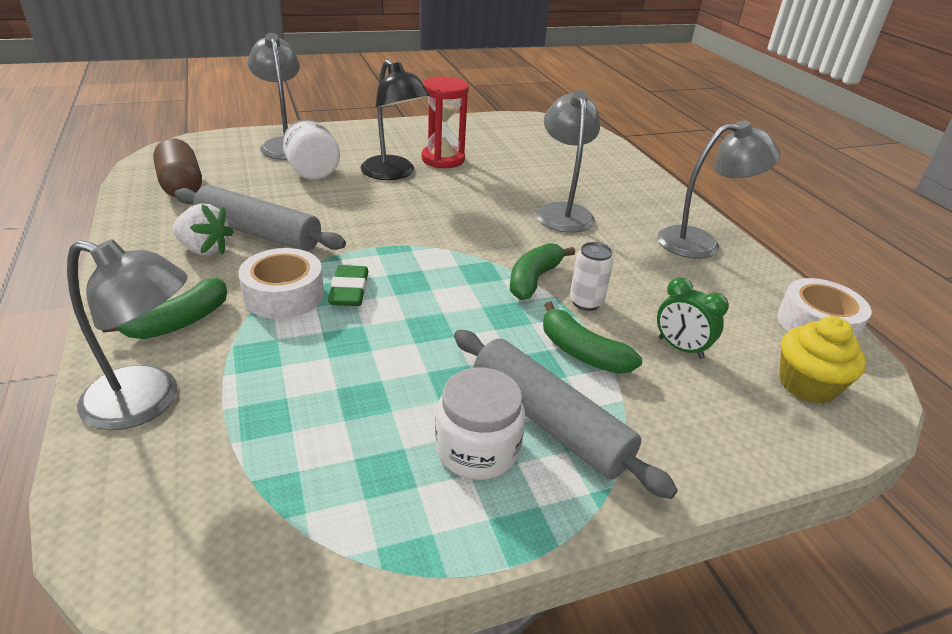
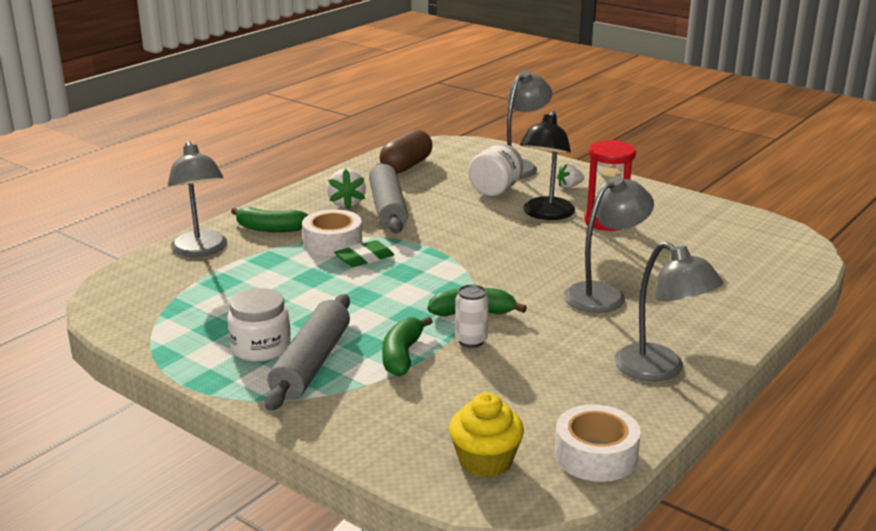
camera: 60 degrees right, 10 degrees down
(358, 144) = (569, 186): none -> white strawberry
(680, 348) = (462, 394): green clock -> none

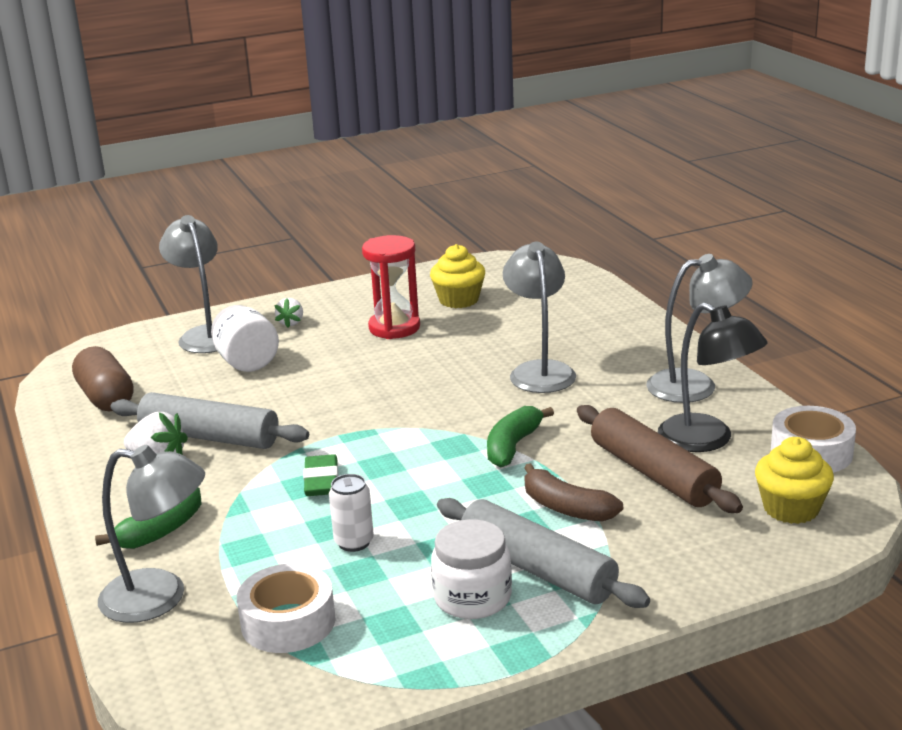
camera: 60 degrees left, 0 degrees up
(332, 243) = (256, 493): white tape -> white tape (288, 622)
(402, 355) = (566, 508): green banana -> brown banana
(471, 341) = (569, 461): white can -> white can (354, 542)
(486, 381) = (653, 473): none -> brown rolling pin
(545, 214) = (340, 352): black lamp -> black lamp (707, 440)
(685, 232) = (459, 300): none -> yellow cupcake

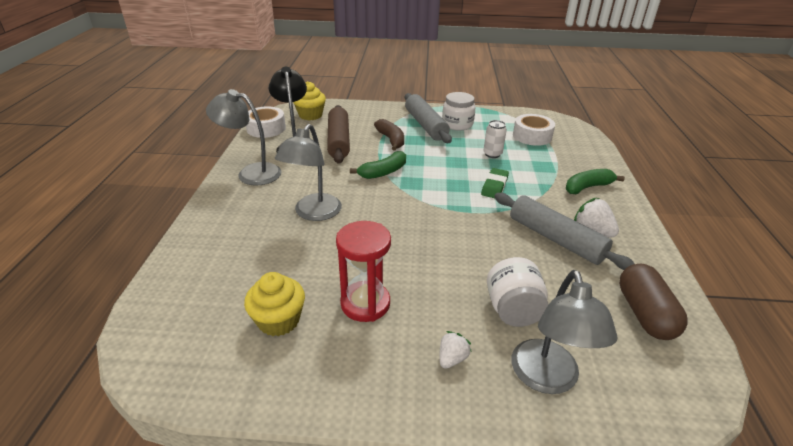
camera: 155 degrees left, 10 degrees up
(160, 598) = (586, 158): grey lamp -> none

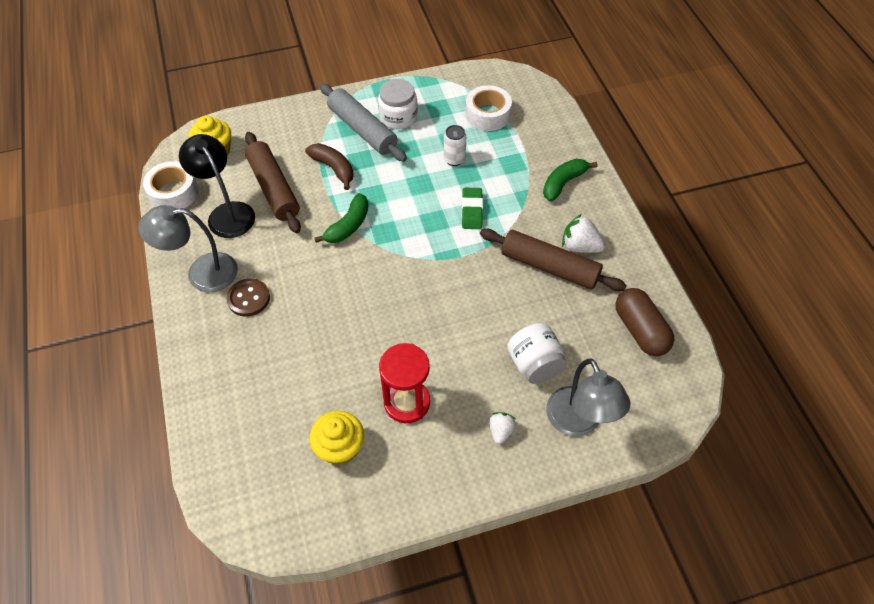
camera: 20 degrees left, 20 degrees up
(275, 195) = (248, 298): none -> brown button
(313, 213) = (304, 310): grey lamp -> none
(555, 239) = (549, 267): grey rolling pin -> brown rolling pin

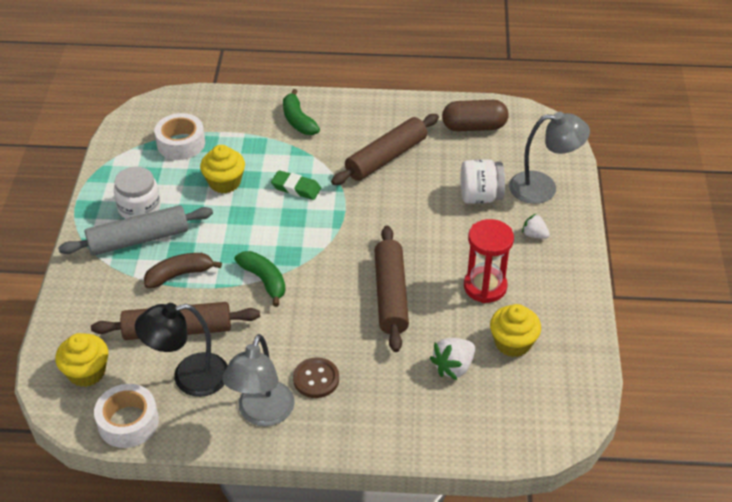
camera: 70 degrees left, 10 degrees down
(366, 325) = (391, 295): none -> brown rolling pin
(454, 159) = (224, 182): white can -> yellow cupcake
(580, 246) = (374, 133): white strawberry -> white strawberry (453, 367)

